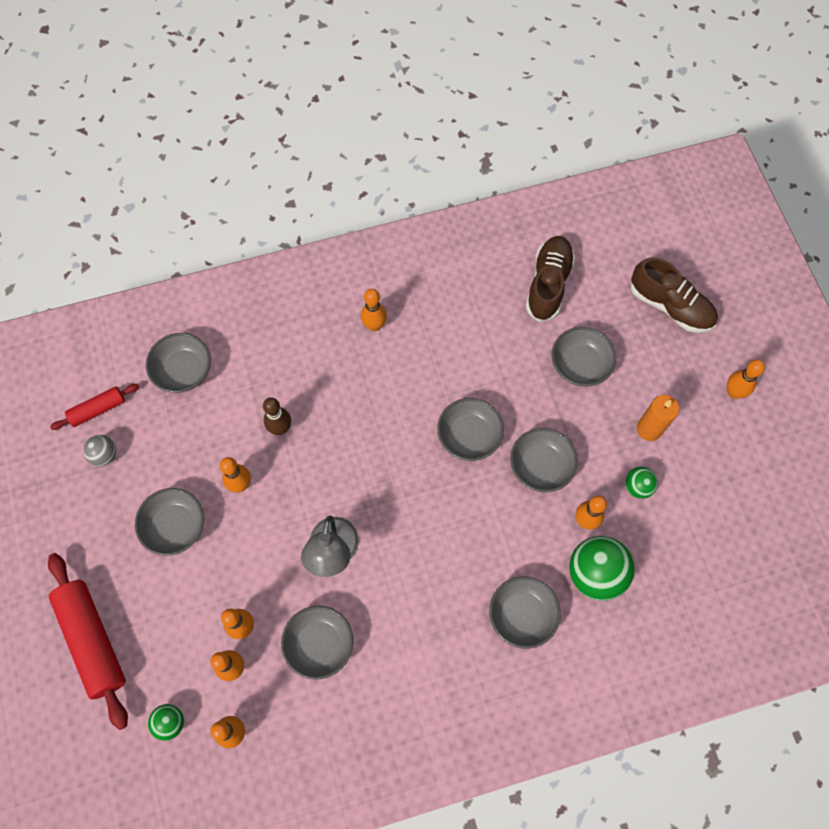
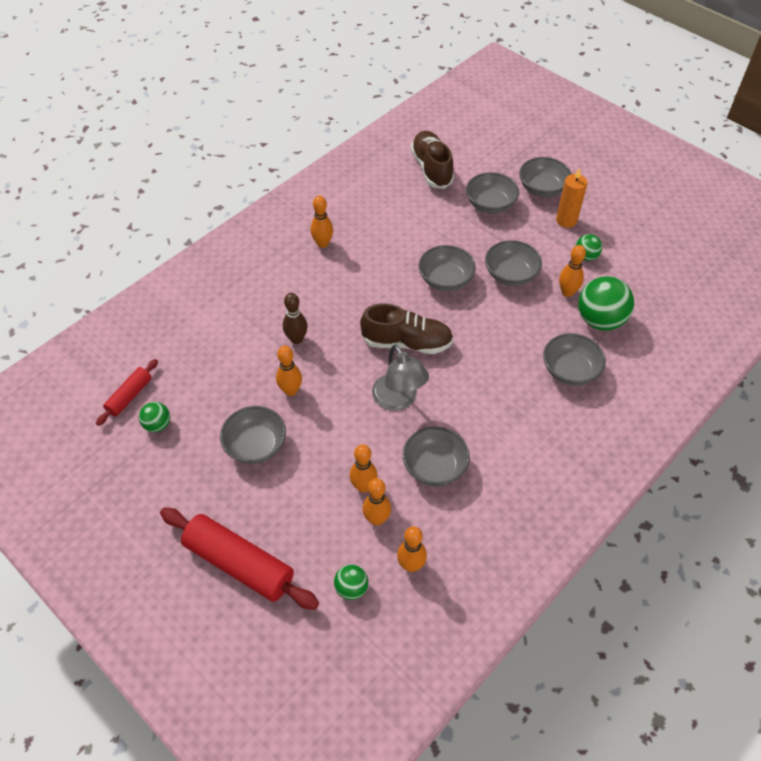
camera: 30 degrees left, 15 degrees down
(104, 455) = (157, 425): grey ball -> green ball
(183, 371) = (188, 337): grey bowl -> grey bowl (542, 189)
(670, 306) = (524, 147): brown shoe -> brown shoe (407, 342)
(733, 392) = (603, 176): orange bowling pin -> none

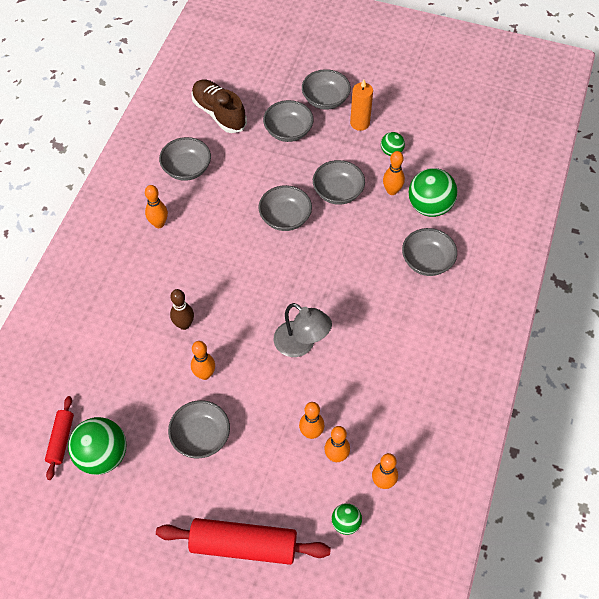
camera: 25 degrees left, 5 degrees up
(157, 425) = (103, 455): green ball -> green ball, size x1.91
(407, 342) = (282, 289): brown shoe -> none
(434, 467) = (360, 391): grey bowl -> grey bowl (187, 169)

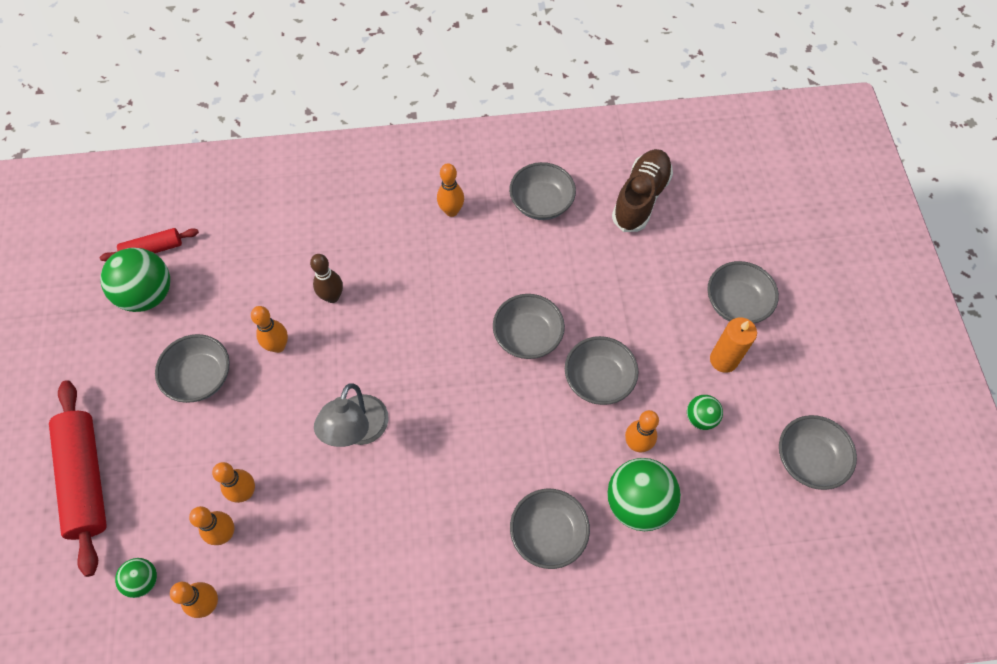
camera: 65 degrees right, 5 degrees up
(288, 131) = (659, 283): grey bowl -> grey bowl (808, 459)

